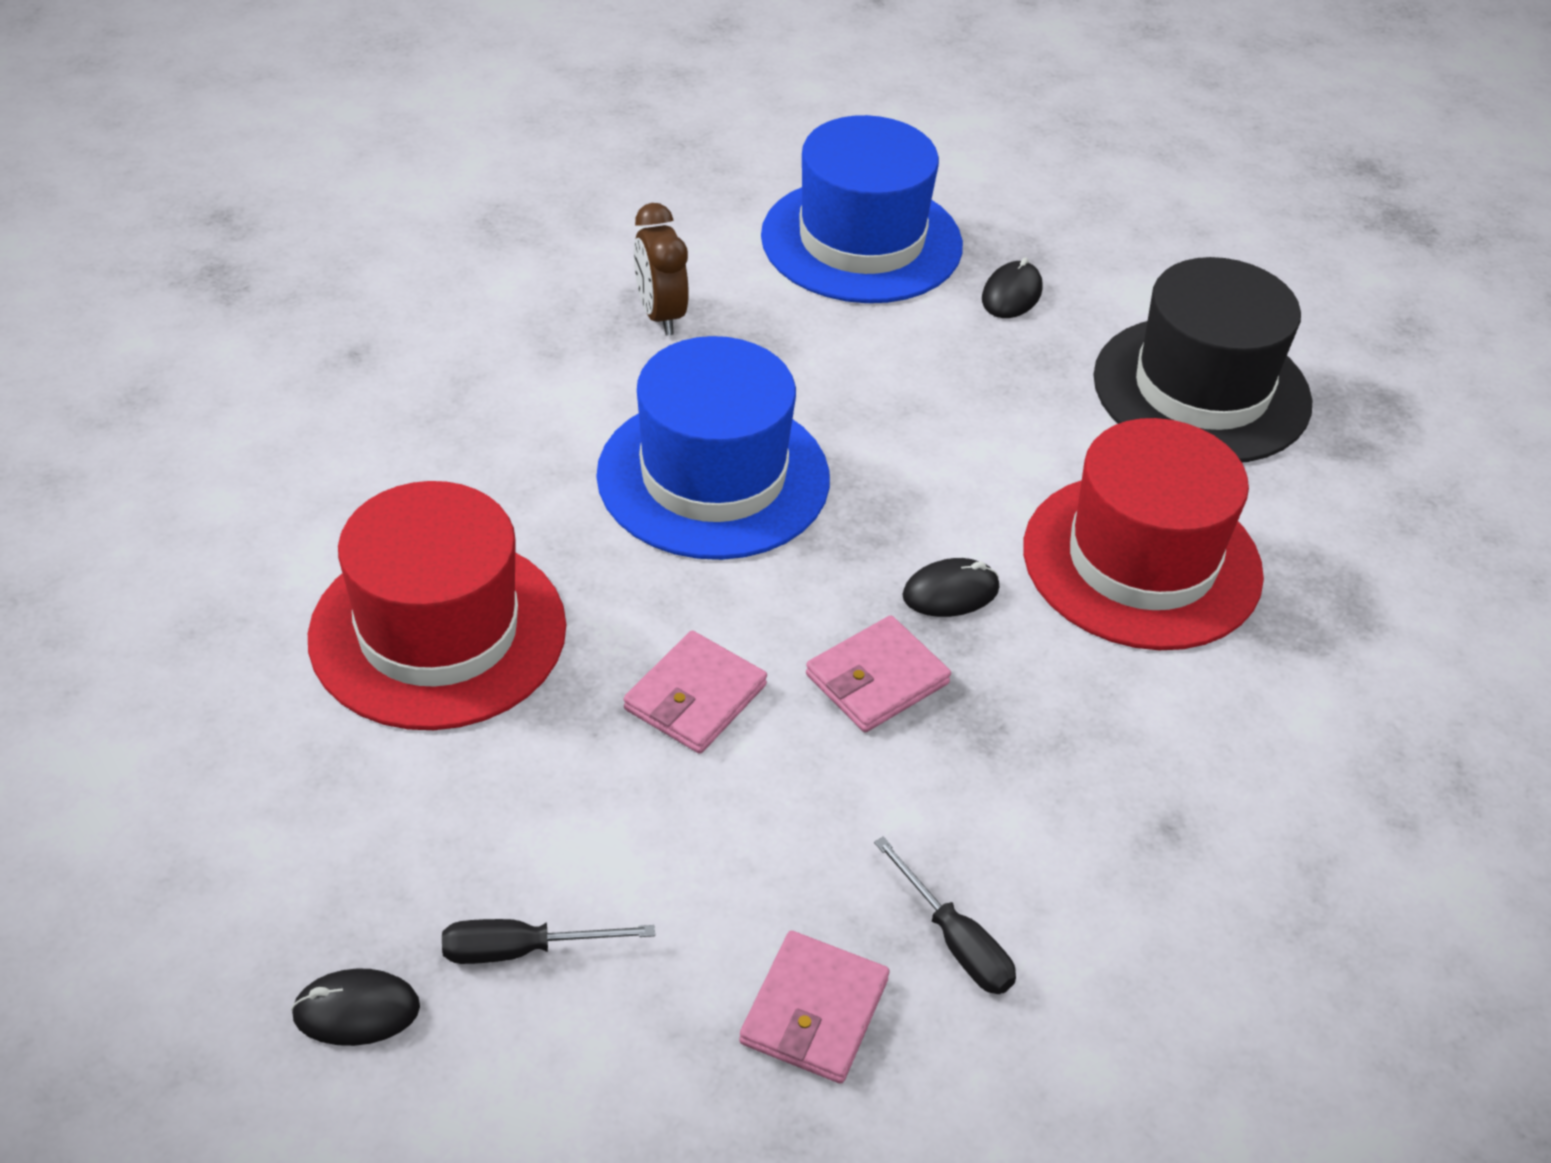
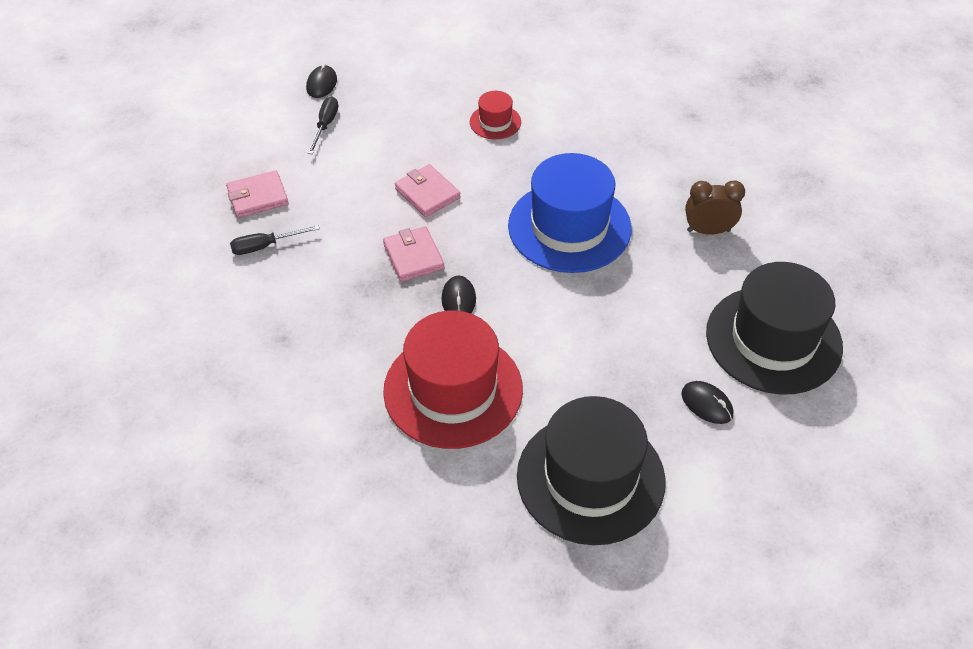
camera: 110 degrees right, 5 degrees up
(438, 631) = (495, 122): red hat -> red hat, size x0.46
(814, 1011) = (258, 197): pink wallet -> pink wallet turned 60 degrees counterclockwise
(861, 241) = (773, 339): blue hat -> black hat

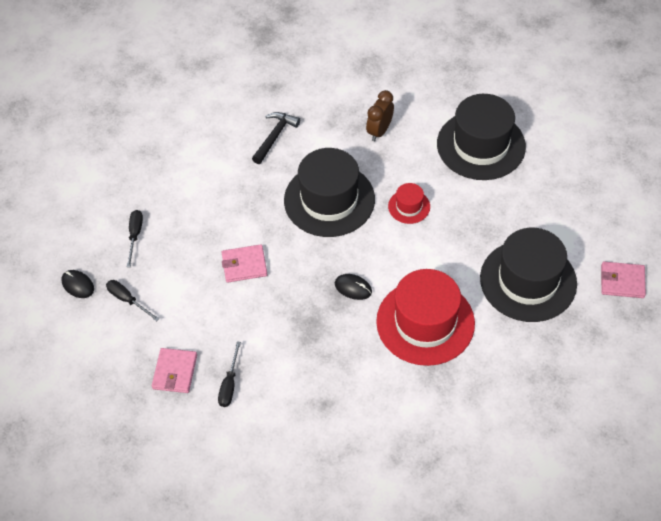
camera: 60 degrees left, 5 degrees up
(408, 96) = (135, 235): none -> black screwdriver
(413, 256) = (299, 297): pink wallet -> pink wallet (622, 281)
(495, 122) = (201, 195): red hat -> red hat (409, 206)
(569, 227) = (329, 200): blue hat -> black hat
(622, 145) = (275, 136): none -> black hammer
(707, 404) = (508, 200): black mouse -> none

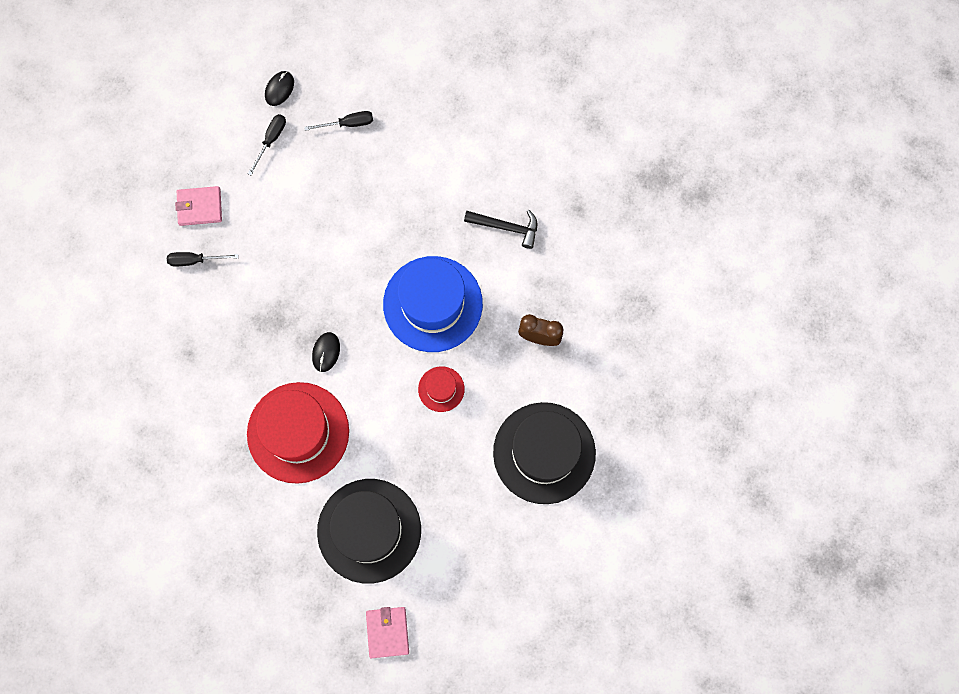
camera: 75 degrees right, 20 degrees up
(244, 265) = (333, 239): pink wallet -> none
(329, 200) = (432, 304): black hat -> blue hat

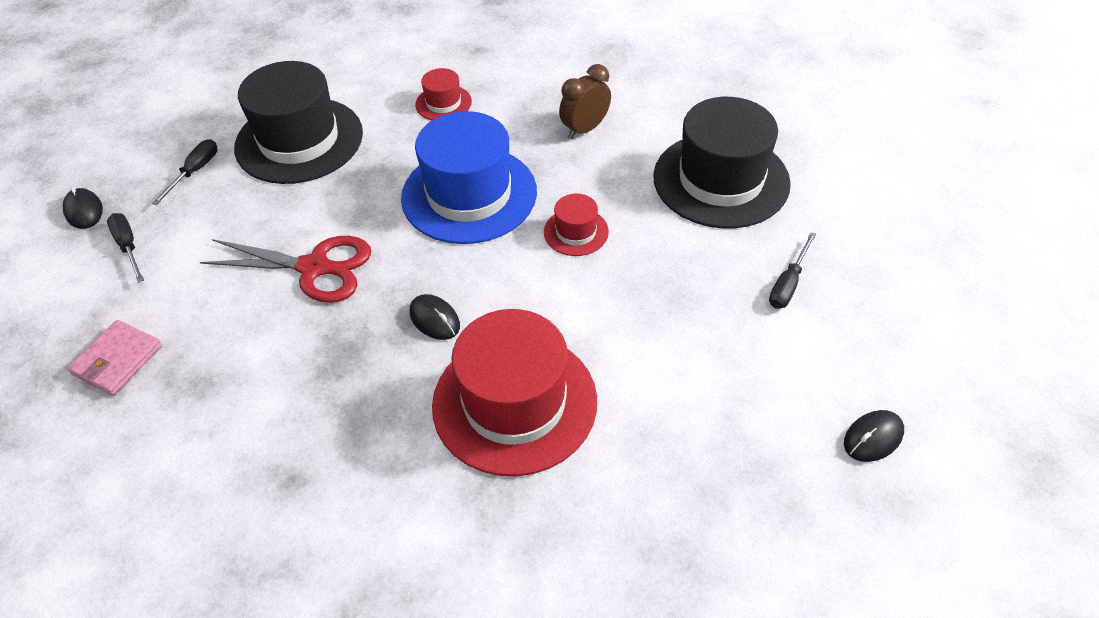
camera: 55 degrees left, 25 degrees down
(195, 260) = (177, 402): black screwdriver -> black screwdriver (788, 284)
(320, 257) = (314, 268): none -> red scissors
(369, 530) = (710, 388): black hat -> black hat (299, 140)
(387, 632) = (873, 437): pink wallet -> black mouse
(506, 227) = (443, 103): black hammer -> red hat

